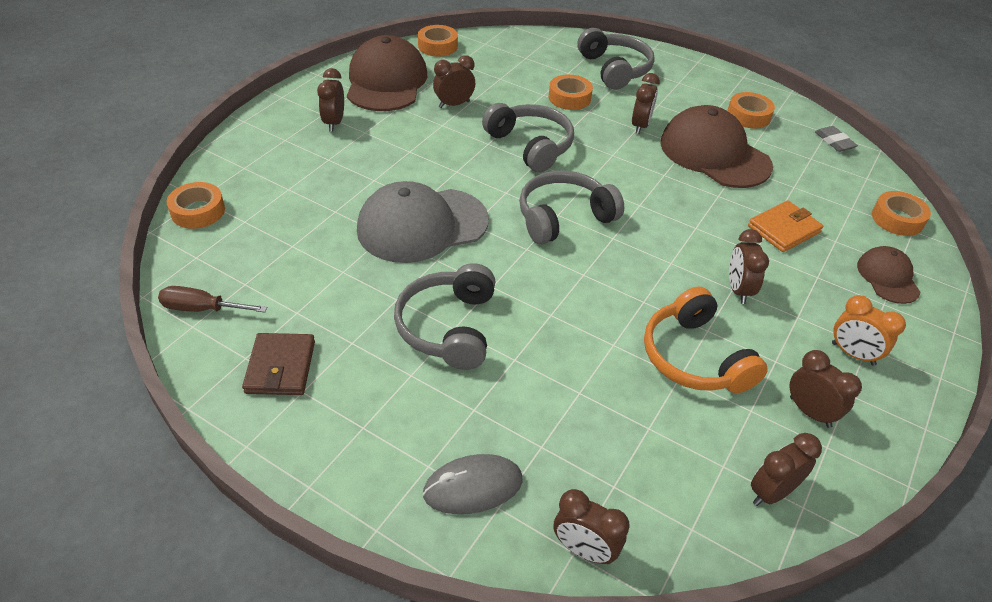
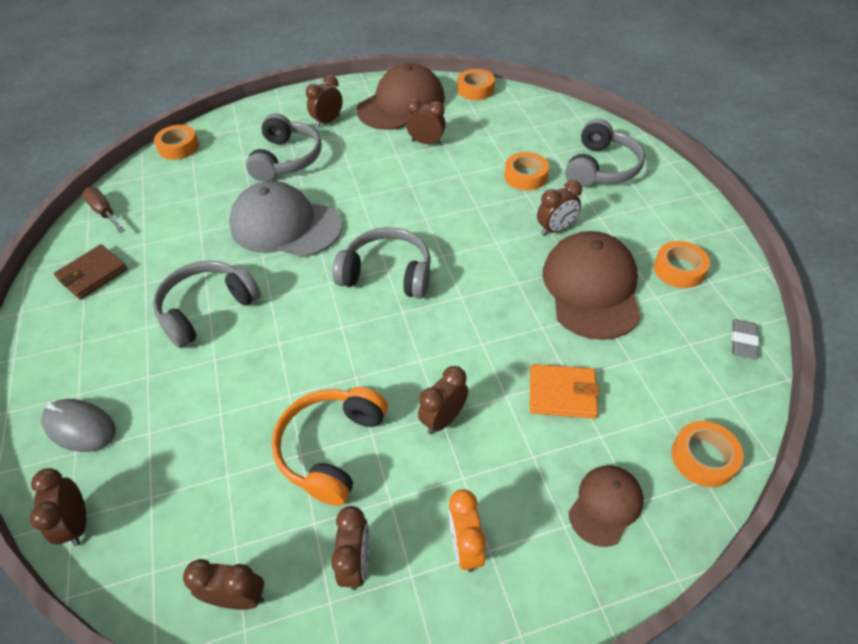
camera: 45 degrees right, 5 degrees up
(531, 145) = (440, 202): grey headphones -> grey headphones (287, 159)

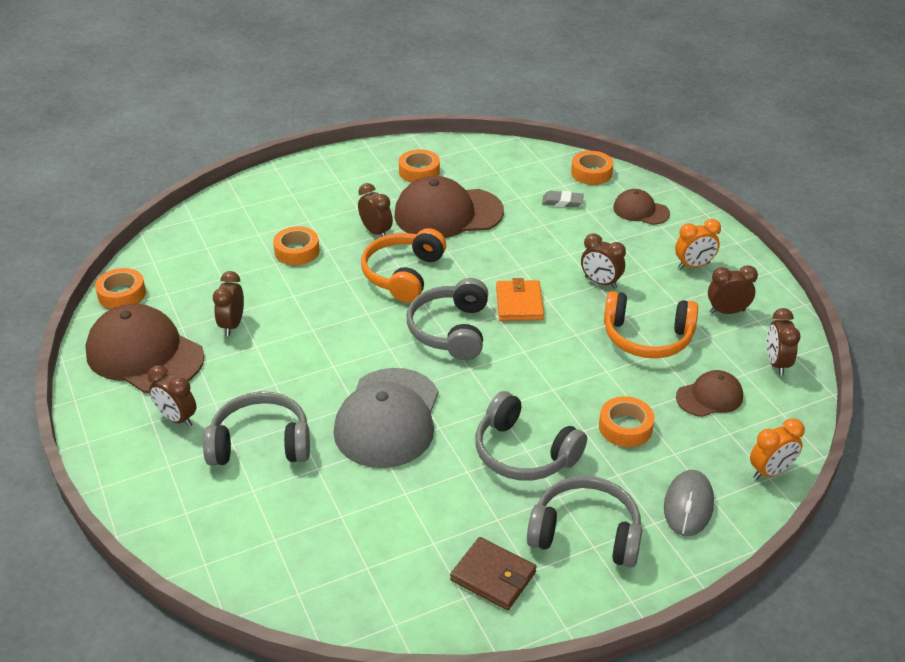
camera: 100 degrees left, 10 degrees down
(77, 523) = (770, 472): brown clock -> orange clock
(104, 212) = (378, 609): brown screwdriver -> none
(178, 147) = (226, 571): orange tape -> orange tape (625, 427)
(212, 491) = (709, 397): none -> brown cap
(481, 245) = (403, 274): none -> orange headphones
(562, 393) = (559, 228): orange wallet -> orange wallet (519, 303)
(601, 168) = (283, 206): grey headphones -> grey headphones (586, 533)
(742, 341) = (488, 150): grey eraser -> grey eraser (562, 202)

